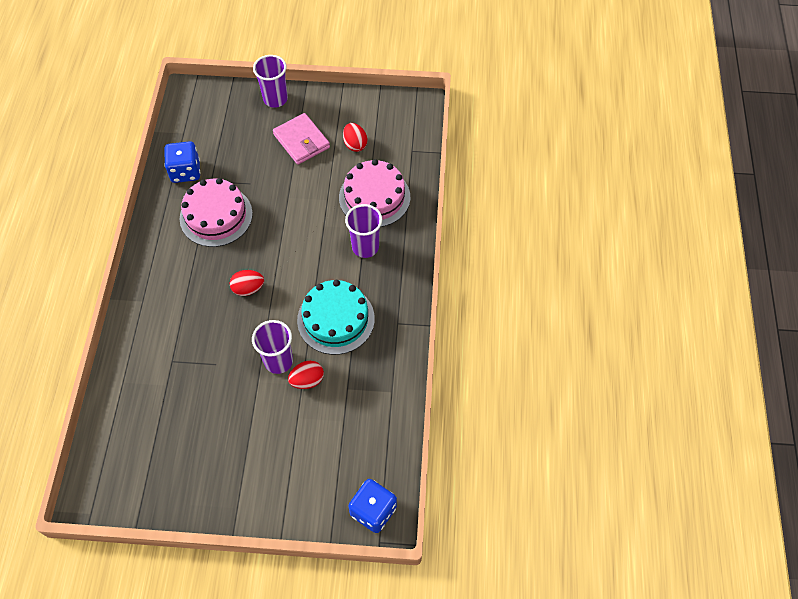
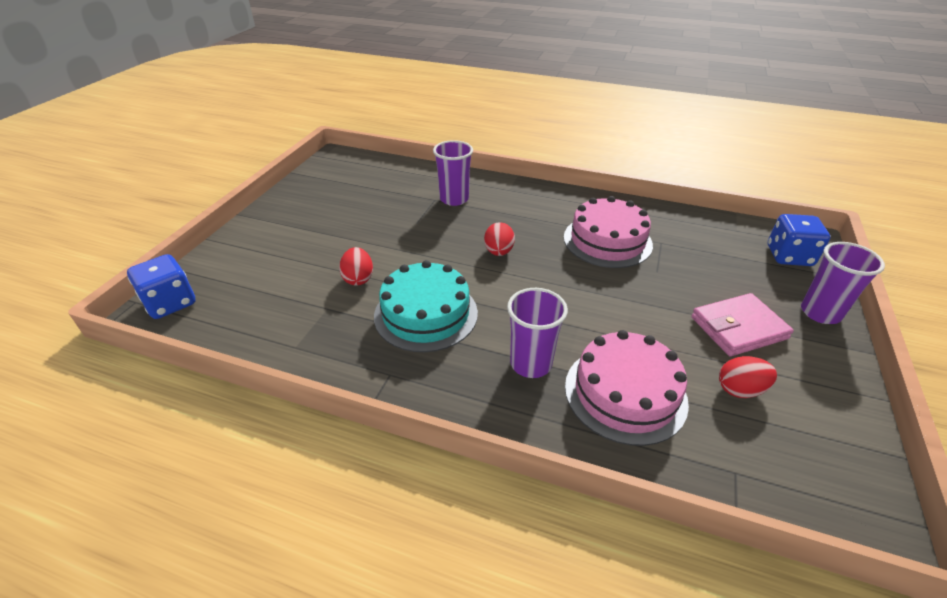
camera: 105 degrees right, 20 degrees down
(185, 171) = (675, 226): blue dice -> blue dice (789, 256)
(278, 361) = (395, 261): purple cup -> purple cup (454, 199)

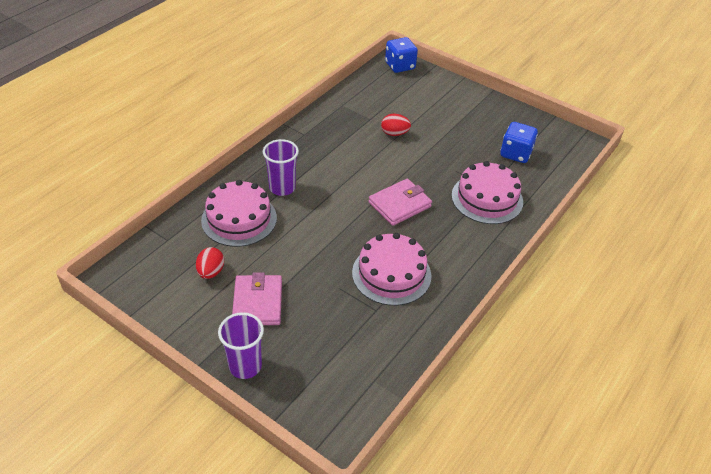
camera: 105 degrees right, 5 degrees up
(426, 314) = (346, 155): turquoise cake -> none
(454, 199) = (487, 198): purple cup -> pink cake
(498, 252) = (400, 204): red egg -> pink wallet
(789, 256) = (319, 396): blue dice -> blue dice (516, 153)

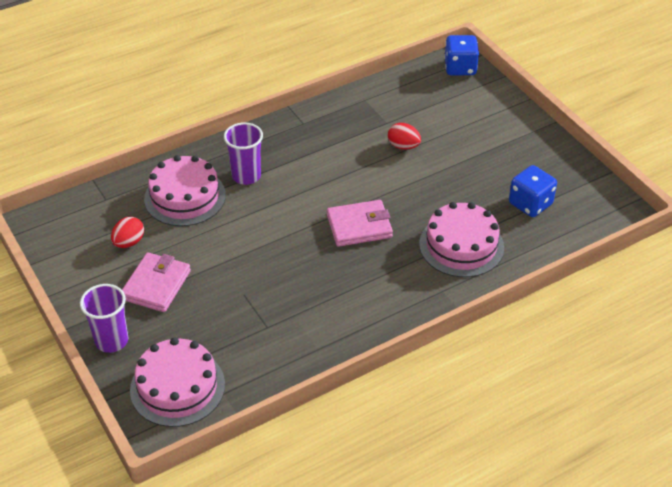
camera: 25 degrees right, 0 degrees up
(391, 274) = (305, 296): pink cake -> pink cake (177, 387)

